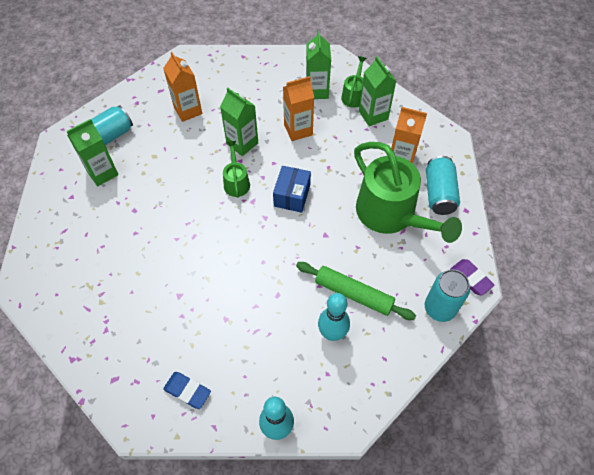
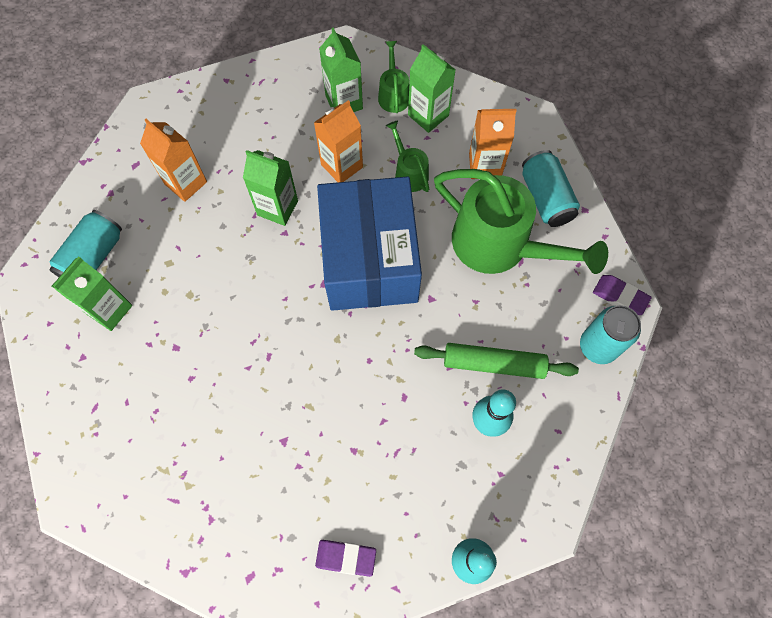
camera: 20 degrees left, 10 degrees up
(187, 391) = (346, 557): blue eraser -> purple eraser
(236, 182) = (292, 264): green watering can -> green watering can (409, 172)
(292, 195) = (370, 260): blue box -> blue box, size x2.24

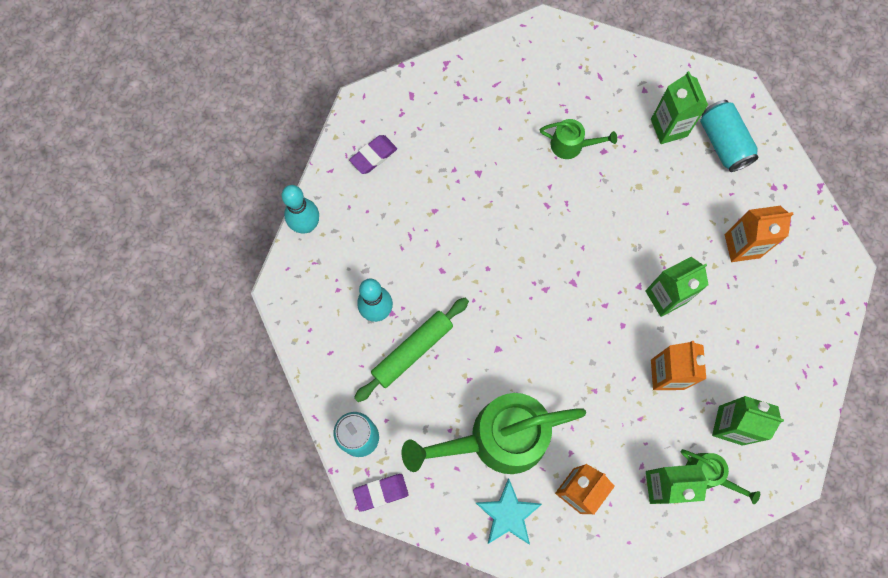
camera: 130 degrees right, 5 degrees up
(370, 260) = (565, 330): blue box -> none
(409, 172) = (619, 423): green watering can -> green watering can (571, 145)
(546, 198) = (508, 514): turquoise can -> turquoise star

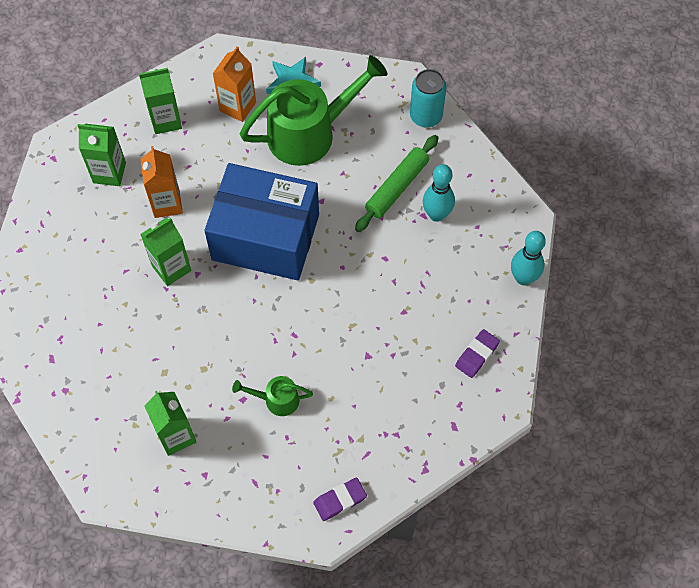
camera: 170 degrees right, 10 degrees down
(381, 492) = (398, 82): purple eraser -> purple eraser (340, 500)
(563, 316) = (265, 237): none -> blue box
(708, 474) = (128, 134): green watering can -> none
(723, 143) = (118, 428): turquoise can -> none
(742, 246) = (98, 326): orange carton -> none

